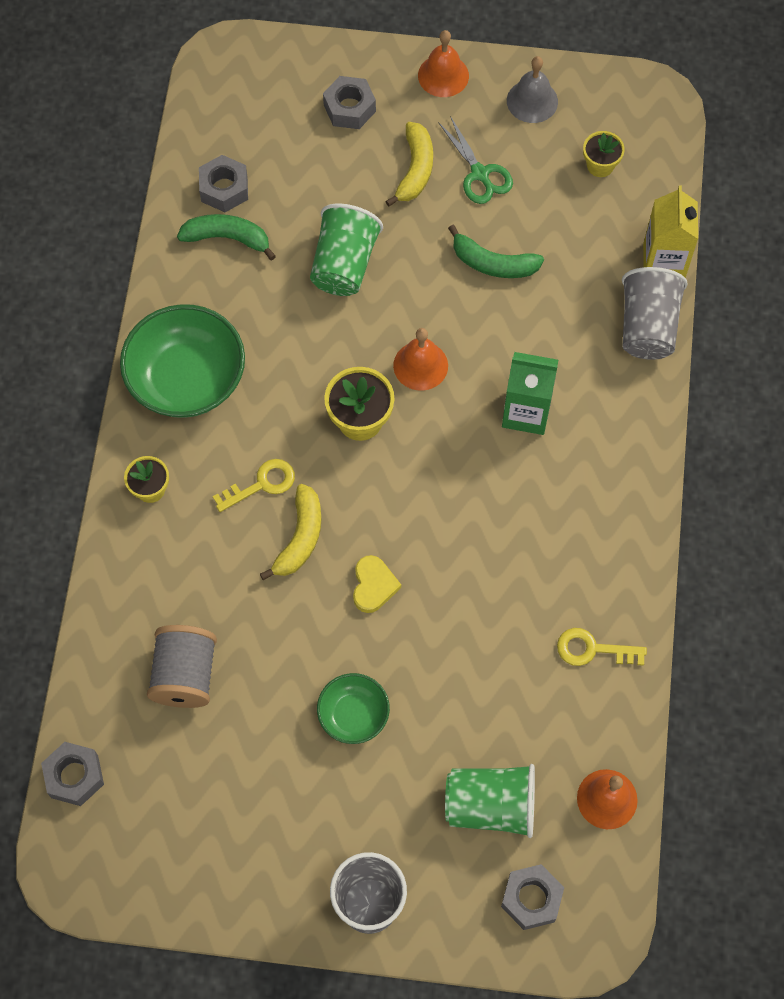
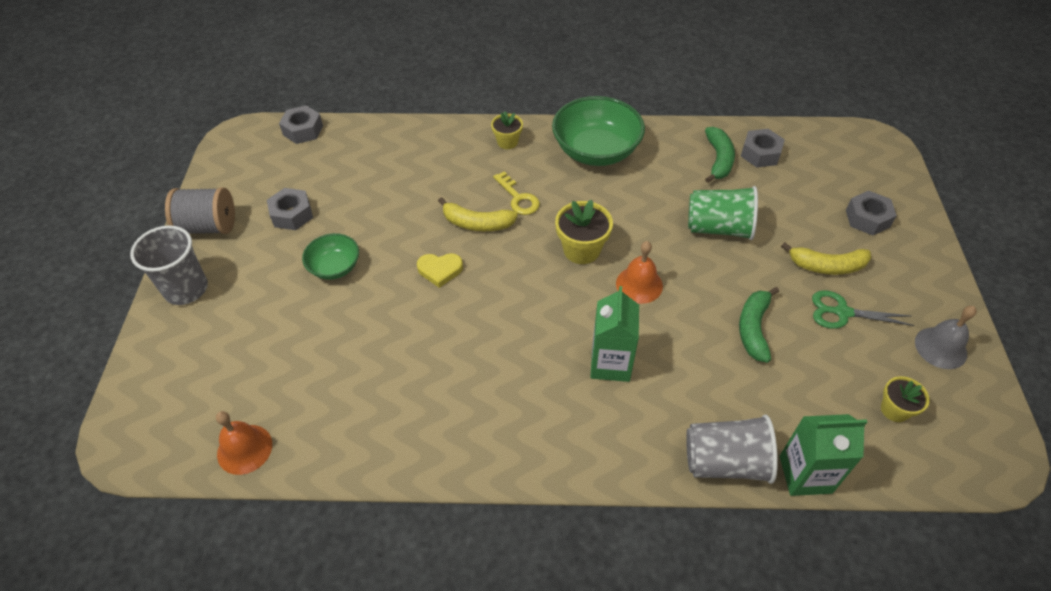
camera: 85 degrees right, 15 degrees down
(185, 675) = (370, 173): grey spool -> grey spool (208, 226)
(443, 75) = (933, 278): orange bell -> none
(480, 174) = (842, 312): green scissors -> green scissors turned 45 degrees clockwise
(490, 806) = (251, 361): green cup -> none
(531, 899) = (168, 395): grey nut -> grey nut (292, 214)
(592, 649) = (384, 430): yellow key -> none
(664, 261) = (805, 474): yellow carton -> green carton

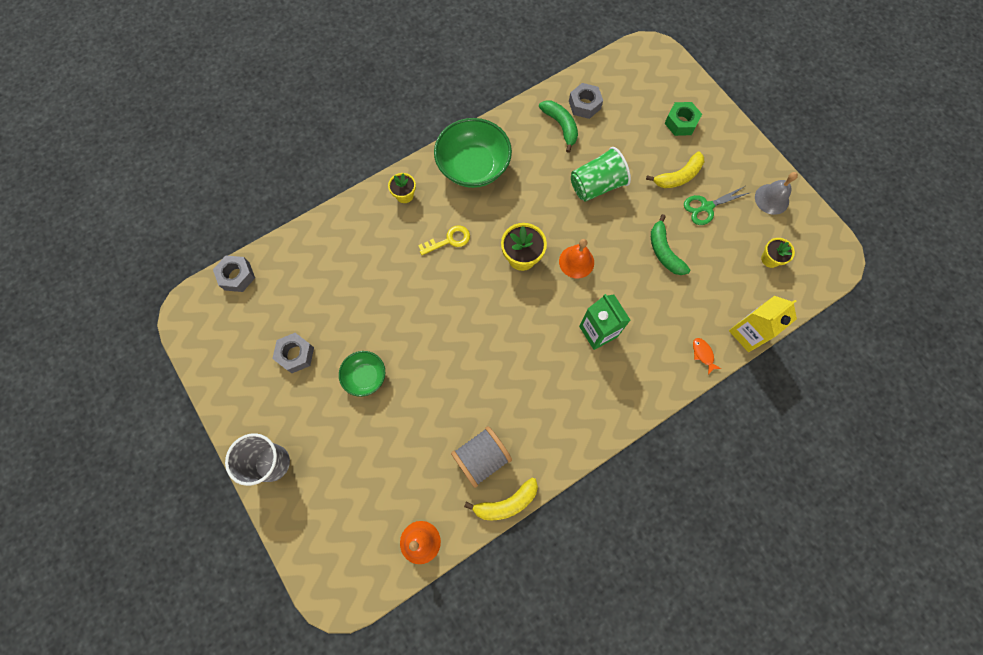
camera: 35 degrees left, 20 degrees up
(208, 226) = (240, 404): grey spool -> grey spool (481, 458)
(440, 270) = (440, 332): yellow heart -> none
(477, 223) = (436, 279): yellow banana -> yellow banana (506, 503)
(518, 198) = (449, 240): yellow key -> yellow key turned 45 degrees counterclockwise
(725, 462) = (703, 354): grey cup -> orange fish
(805, 474) = (748, 333): green carton -> yellow carton
(867, 218) = (681, 122): grey nut -> green nut

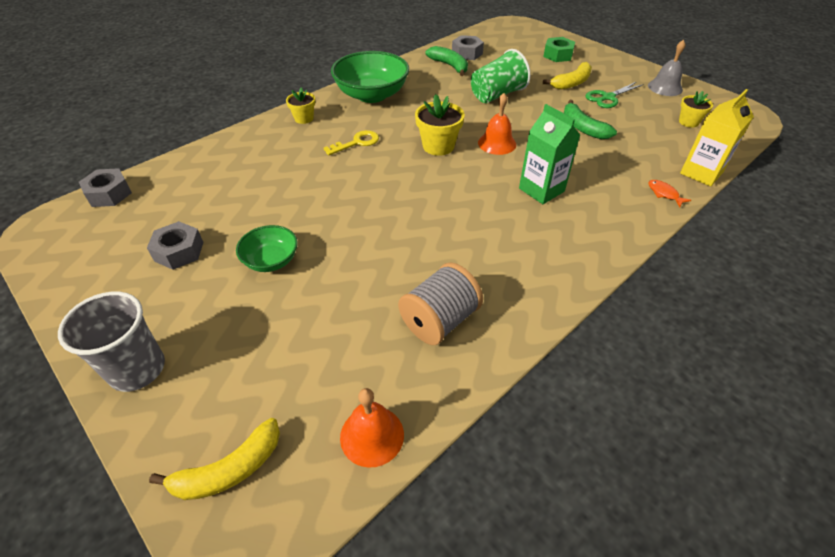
camera: 10 degrees left, 25 degrees down
(506, 503) = (487, 365): yellow banana -> yellow banana (229, 469)

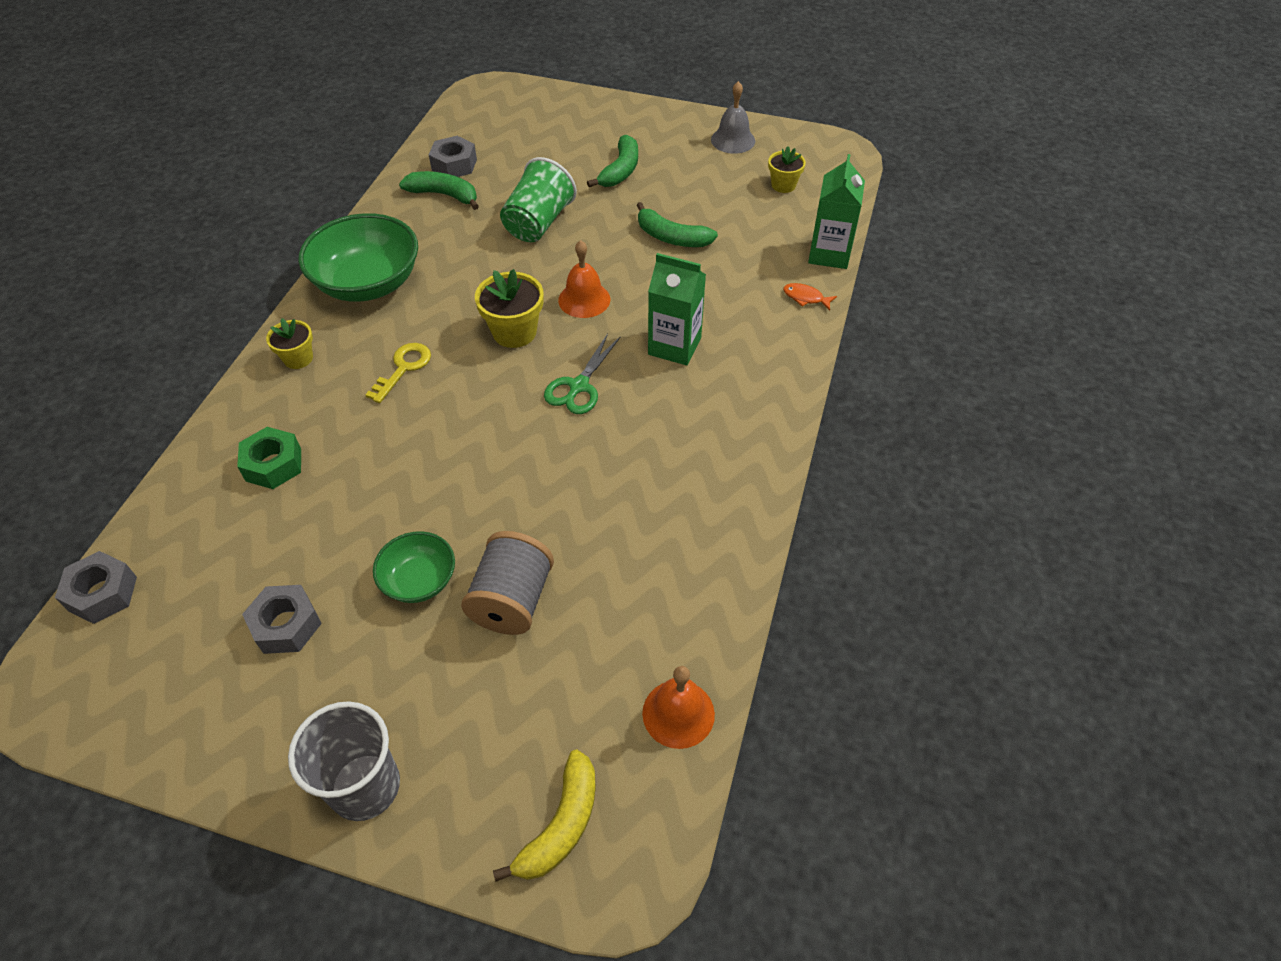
camera: 30 degrees left, 5 degrees up
(439, 320) = (664, 559): grey spool -> grey spool (512, 600)
(558, 55) = (577, 128): green nut -> green nut (273, 465)
(571, 83) = (620, 170): yellow banana -> green banana
(608, 97) = (676, 179): green scissors -> green scissors (578, 386)
(701, 173) = (829, 254): yellow carton -> green carton

